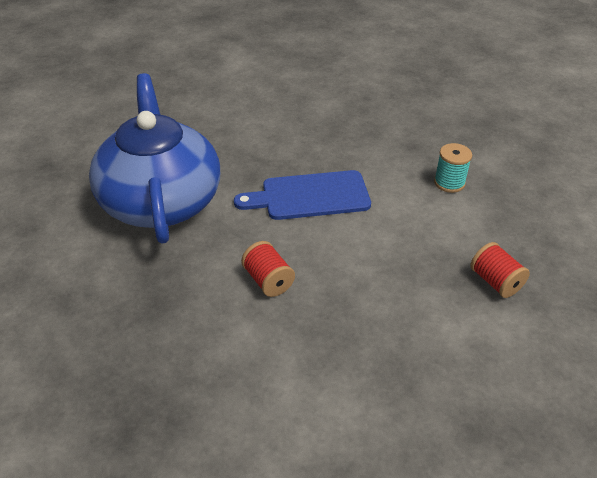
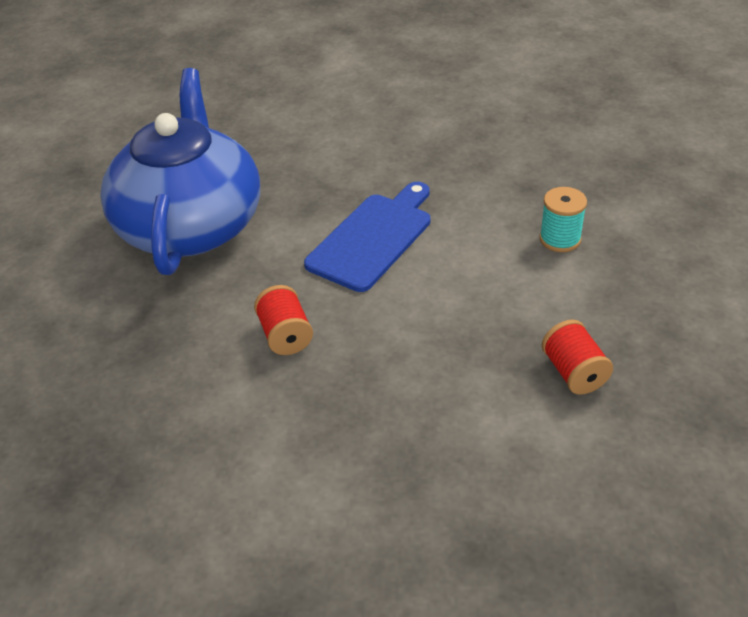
camera: 15 degrees right, 0 degrees up
(310, 196) = (373, 238): blue cutting board -> blue cutting board turned 120 degrees clockwise

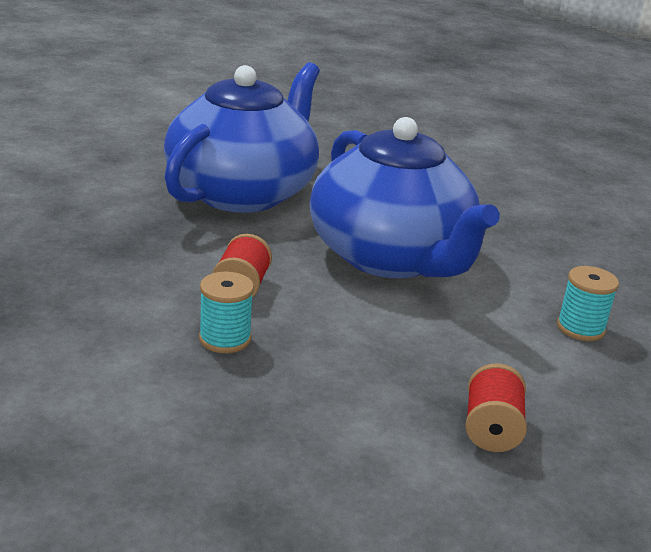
camera: 25 degrees right, 15 degrees down
(320, 397) = (225, 339): none -> turquoise spool
(373, 238) = (391, 257): blue cutting board -> blue teapot

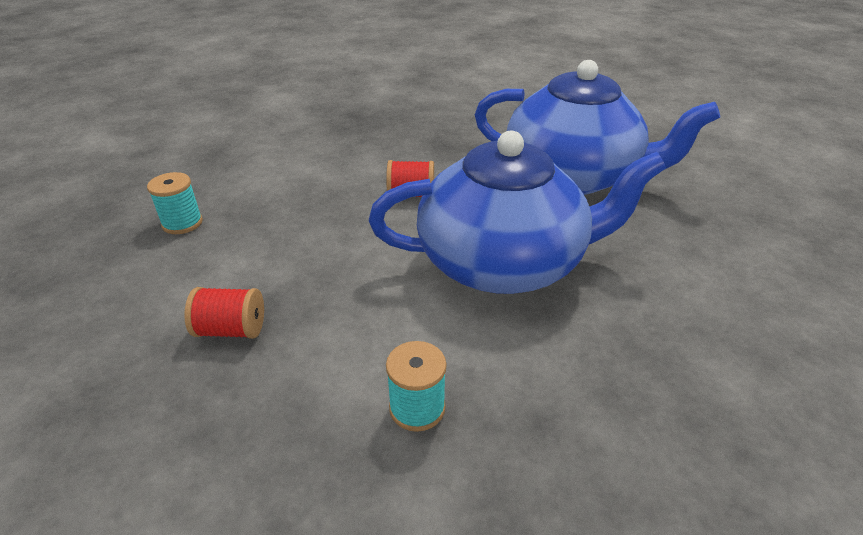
camera: 85 degrees right, 10 degrees up
(225, 339) = (339, 196): turquoise spool -> turquoise spool (182, 223)
(391, 257) = (503, 263): blue teapot -> blue teapot turned 150 degrees counterclockwise

